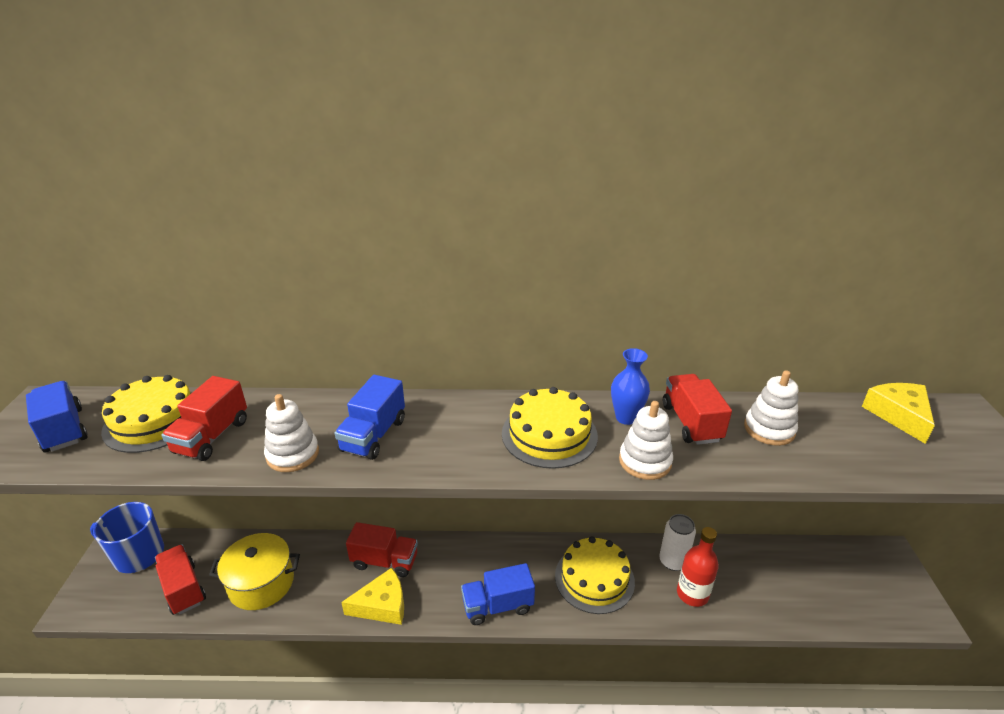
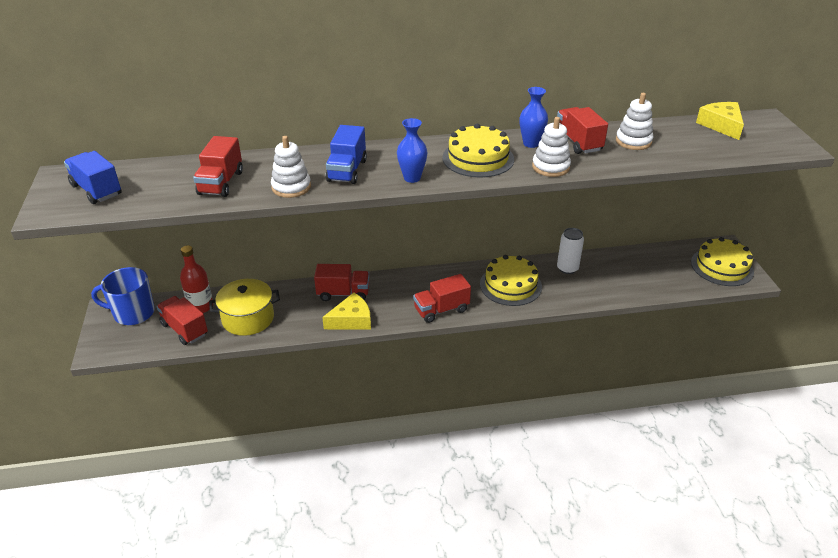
camera: 10 degrees left, 5 degrees up
(154, 420) = (167, 178): yellow cake -> yellow cake (722, 267)
(452, 458) = (412, 178): none -> blue vase
(497, 606) = (441, 310): blue truck -> red truck
(692, 594) = (585, 286): red bottle -> red bottle (200, 306)

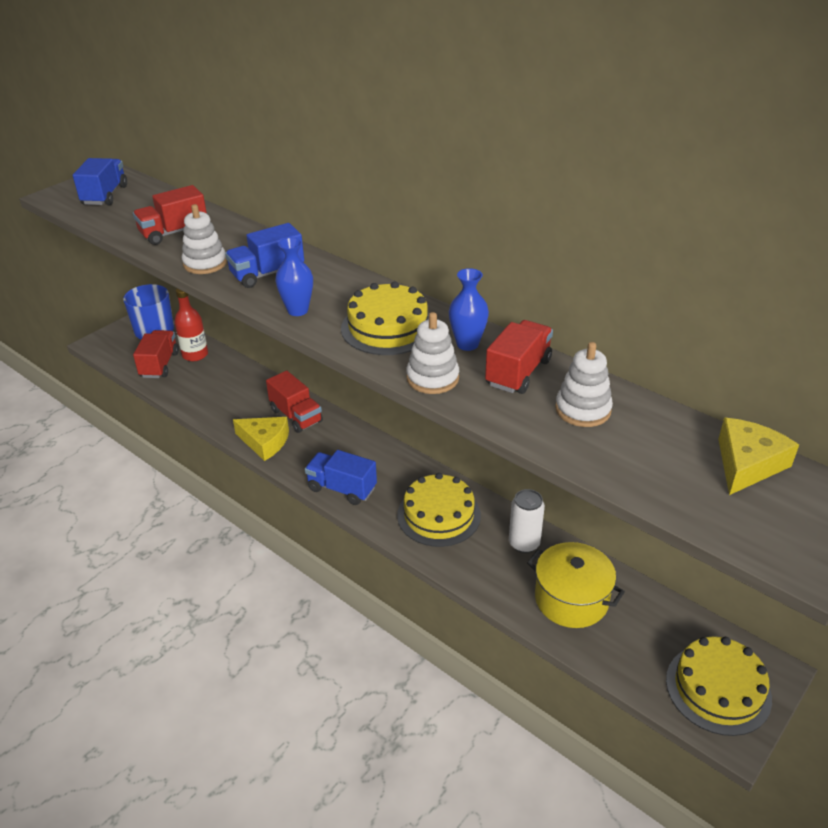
camera: 50 degrees right, 0 degrees up
(248, 318) = (205, 386): yellow pot -> yellow pot (571, 599)
(441, 310) = (342, 489): red truck -> blue truck

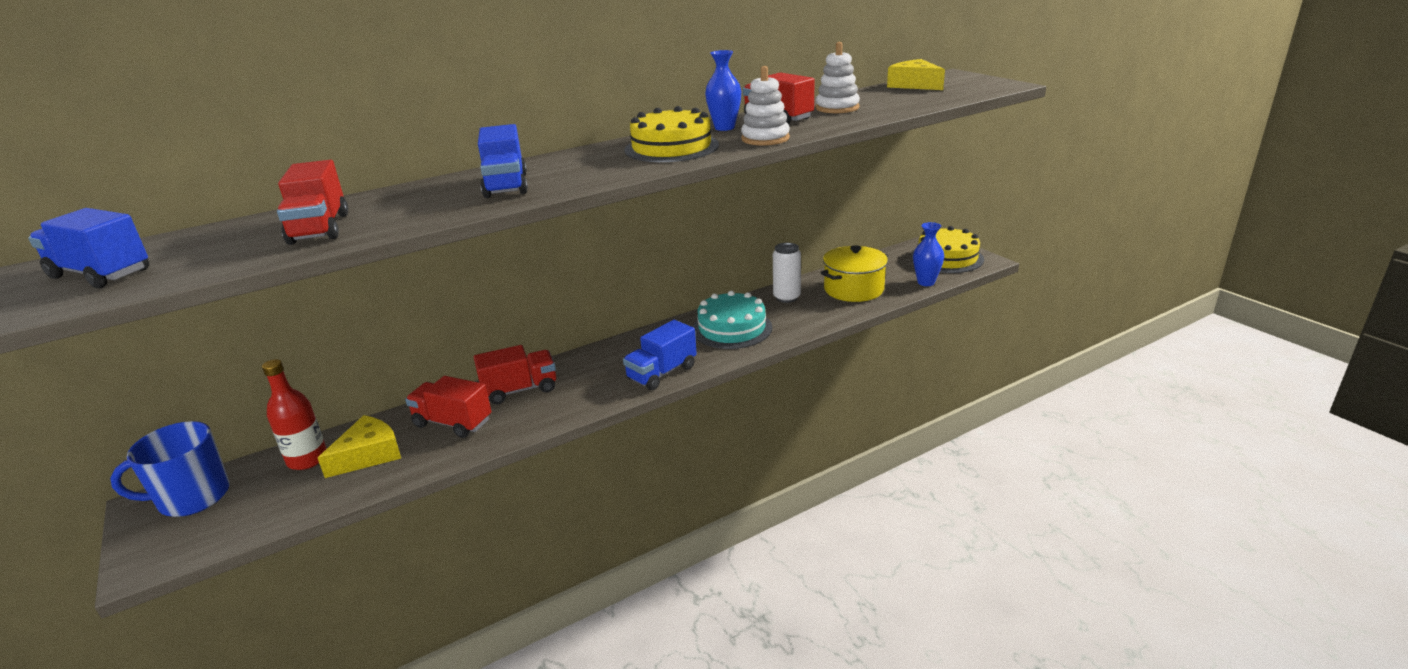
camera: 70 degrees left, 10 degrees down
(159, 365) = (291, 494): red truck -> red truck (452, 423)
(205, 263) = (434, 212): white stacking toy -> none
(265, 442) = (547, 415): yellow cheese -> yellow cheese (368, 455)
(297, 310) = (601, 175): blue vase -> blue vase (926, 282)
(438, 515) = (732, 328): yellow cake -> turquoise cake

